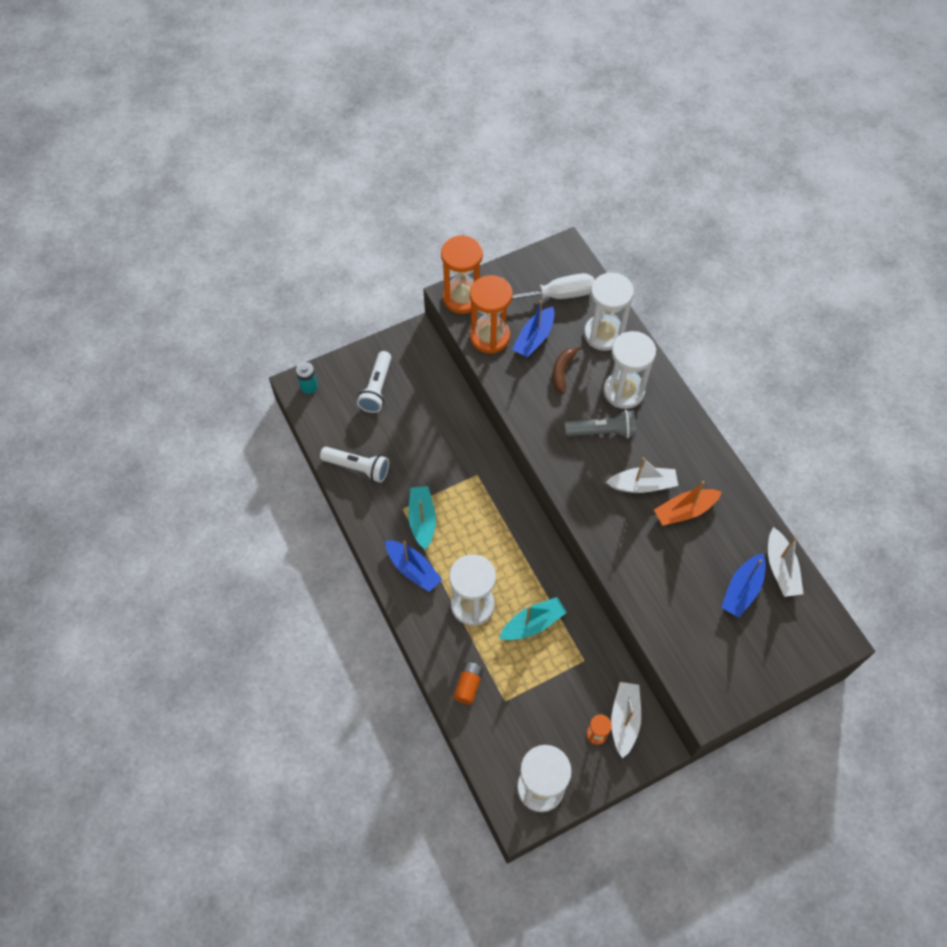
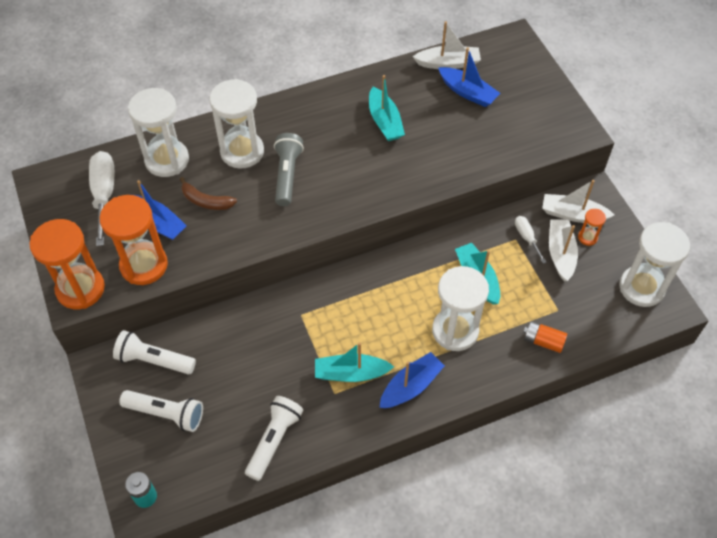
camera: 85 degrees left, 5 degrees down
(423, 372) = (154, 360): none -> white flashlight
(587, 671) = (526, 237): none -> white screwdriver
(642, 485) = (353, 150): white boat -> white boat (560, 253)
(684, 511) = (385, 121): orange boat -> turquoise boat

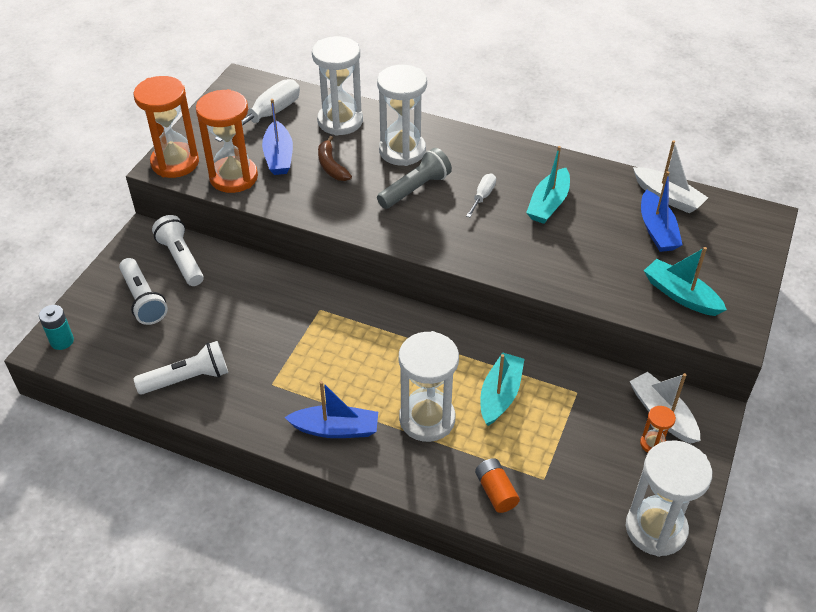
camera: 45 degrees right, 10 degrees down
(351, 373) = (302, 380): turquoise boat -> turquoise boat (680, 295)
(526, 237) = (589, 398): white screwdriver -> white screwdriver (482, 196)
(560, 253) = (607, 436): white boat -> none

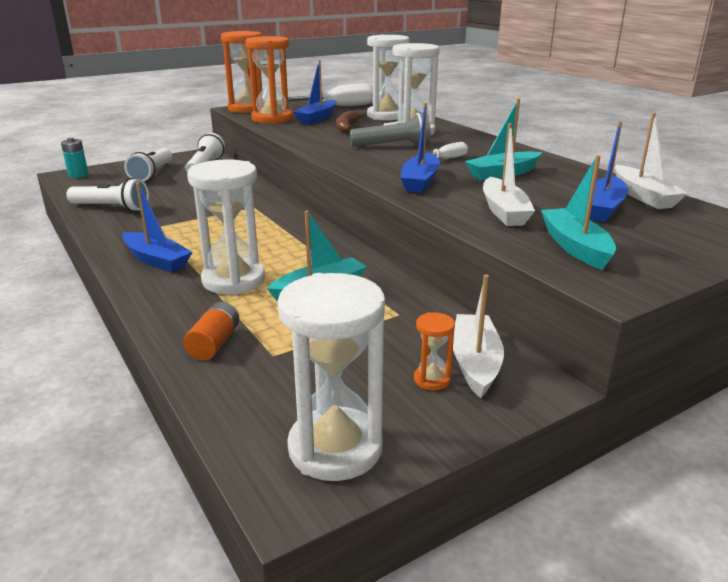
camera: 35 degrees right, 20 degrees down
(502, 248) = (420, 182): none -> blue boat
(601, 268) = (504, 211): none -> white boat

